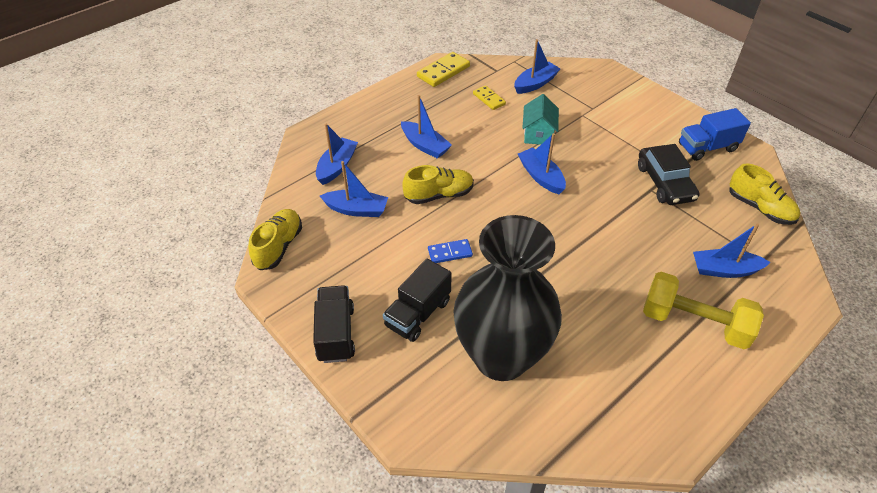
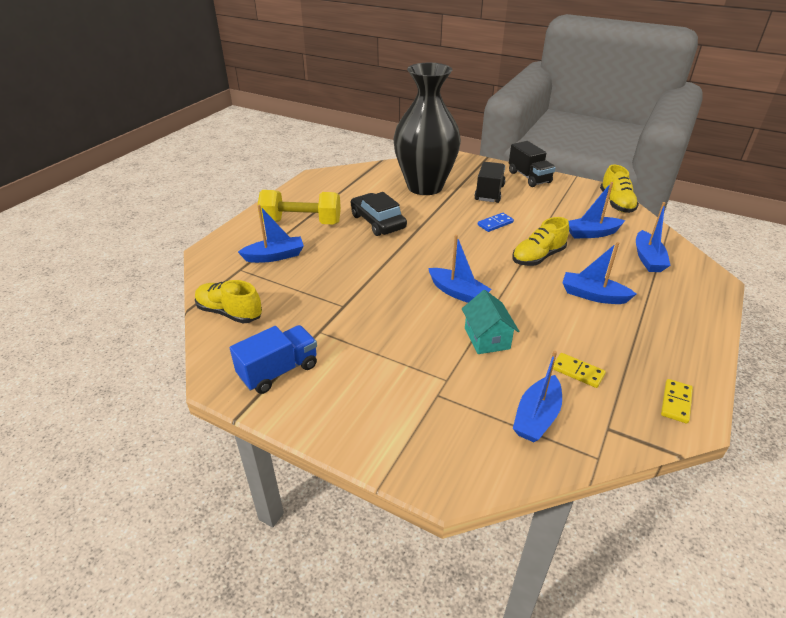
camera: 160 degrees right, 10 degrees down
(443, 71) = (676, 402): yellow domino -> yellow domino, size x0.62
(664, 183) = (329, 315): black car -> black car (378, 222)

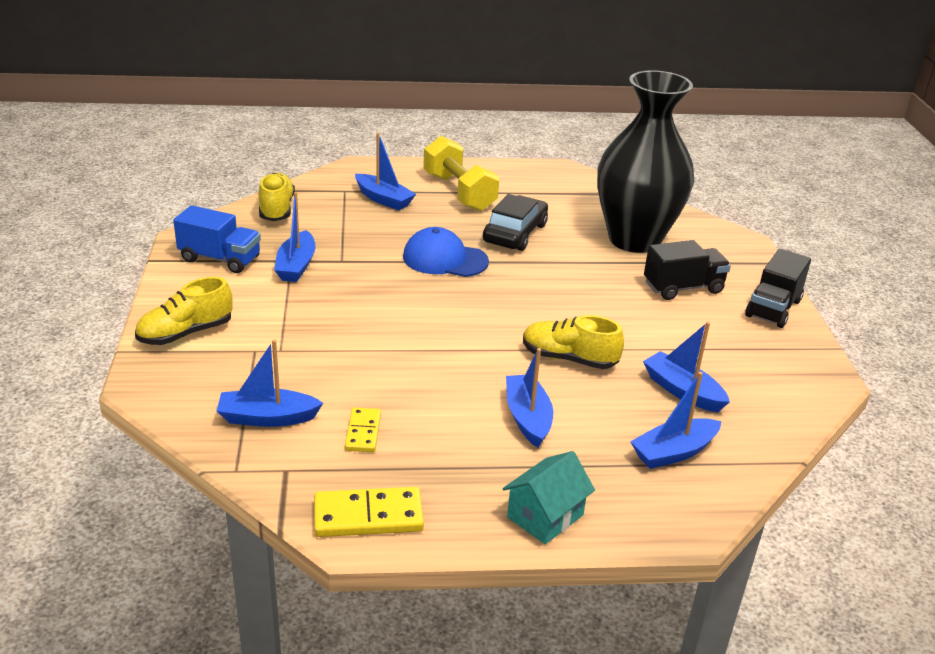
camera: 55 degrees right, 5 degrees down
(384, 260) = (445, 259): none -> blue cap
(458, 293) = (432, 320): blue boat -> blue boat (296, 266)
(487, 338) = (368, 358): turquoise house -> turquoise house (545, 516)
(495, 224) = (610, 310): blue domino -> none
(616, 203) = (803, 399): yellow shoe -> yellow shoe (185, 333)
(676, 402) = (368, 516): yellow domino -> yellow domino, size x1.61

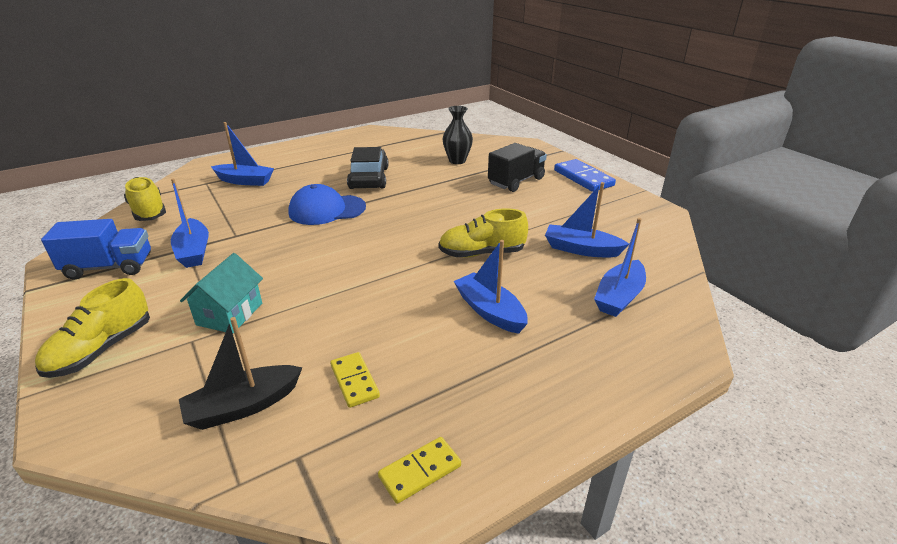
camera: 25 degrees left, 0 degrees up
(267, 418) = (243, 406): blue boat -> black boat
(368, 516) = (420, 471): yellow domino -> yellow domino, size x0.62
(459, 192) = (305, 162): yellow dumbbell -> none
(545, 516) = (577, 394): turquoise house -> turquoise house (230, 314)
(634, 239) = (457, 161): black vase -> black vase, size x0.41
(773, 308) = (583, 178): black truck -> blue domino

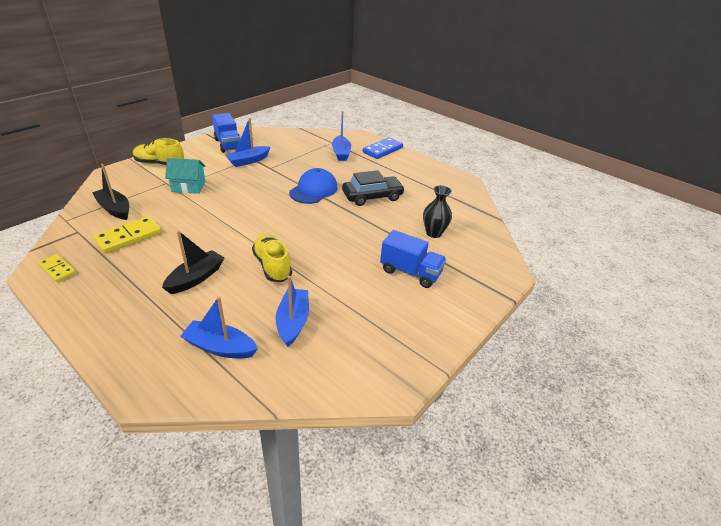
camera: 70 degrees right, 5 degrees up
(148, 211) = (288, 137): yellow shoe -> none
(327, 210) = (313, 190): blue cap -> blue cap turned 60 degrees clockwise
(354, 381) = (129, 237): yellow domino -> yellow domino, size x1.61
(490, 311) = (196, 278): blue boat -> black boat
(516, 181) = (410, 272): black truck -> blue truck
(583, 178) = (446, 319): blue domino -> blue domino (382, 150)

